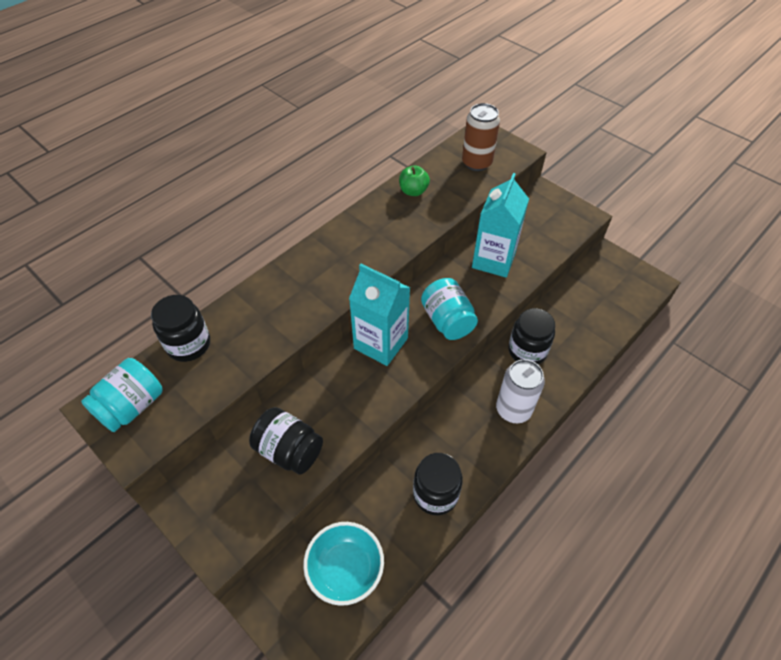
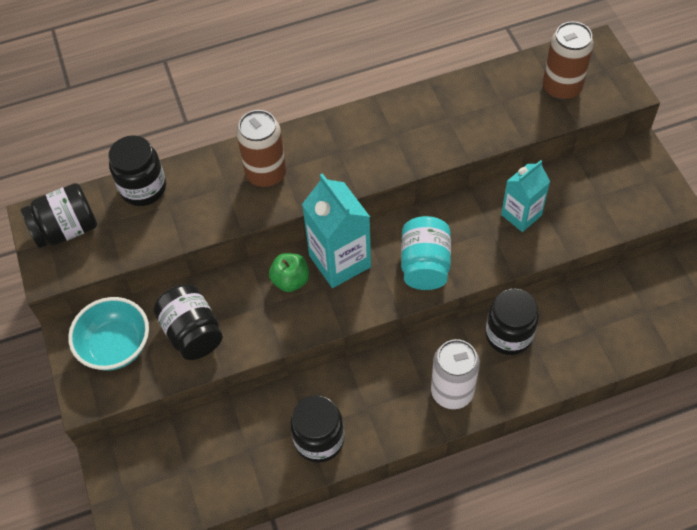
camera: 30 degrees right, 5 degrees up
(132, 406) = (66, 229): turquoise jar -> black jar
(292, 295) = (266, 174): none -> brown can
(345, 570) = (196, 469): turquoise bowl -> turquoise bowl (116, 346)
(413, 191) = (464, 99): green apple -> green apple (290, 280)
(493, 260) = (521, 215): turquoise carton -> turquoise carton, size x0.65

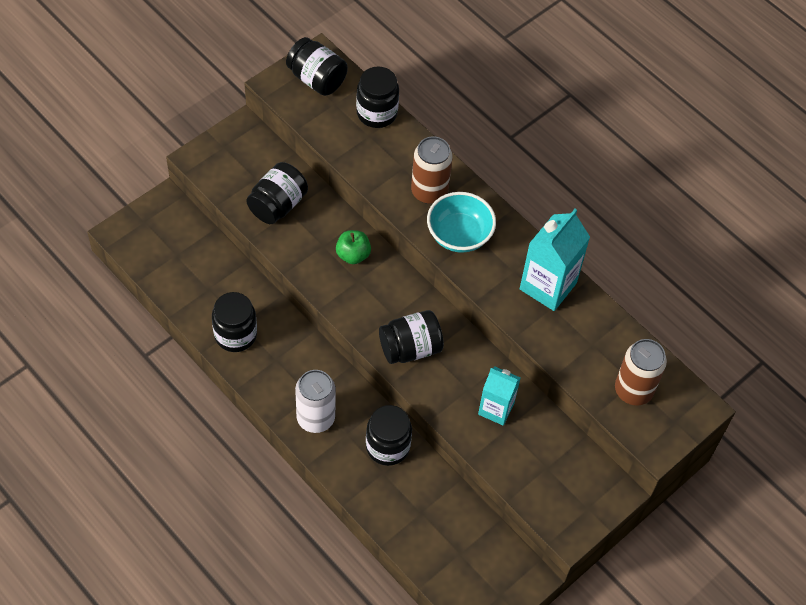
camera: 60 degrees right, 0 degrees up
(116, 346) = (246, 160): turquoise bowl -> turquoise bowl (459, 235)
(340, 261) = (387, 284): turquoise carton -> turquoise carton (548, 286)
(425, 265) = (410, 348): turquoise jar -> black jar

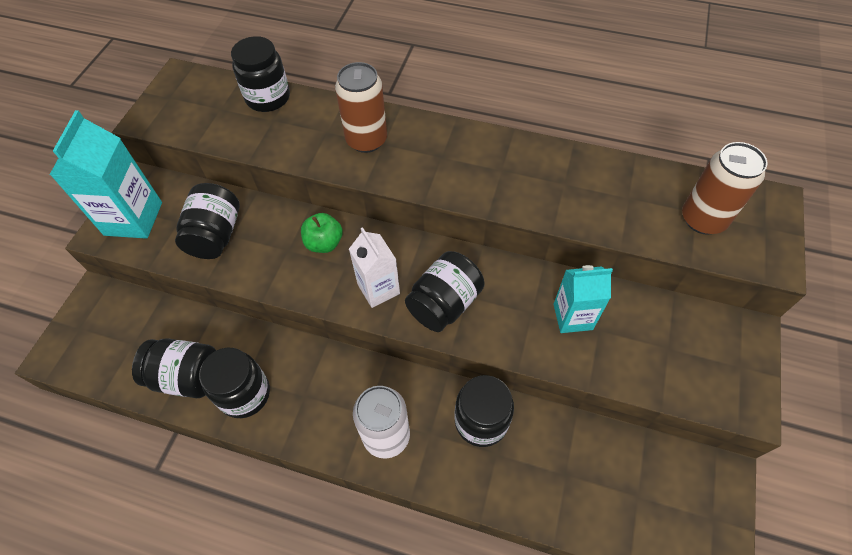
camera: 25 degrees left, 0 degrees up
(317, 79) = (188, 96): black jar -> black jar (187, 377)
(370, 311) = (378, 289): none -> white carton
(459, 235) = (424, 164): turquoise bowl -> none
(548, 286) = (543, 166): turquoise carton -> turquoise carton (133, 218)

